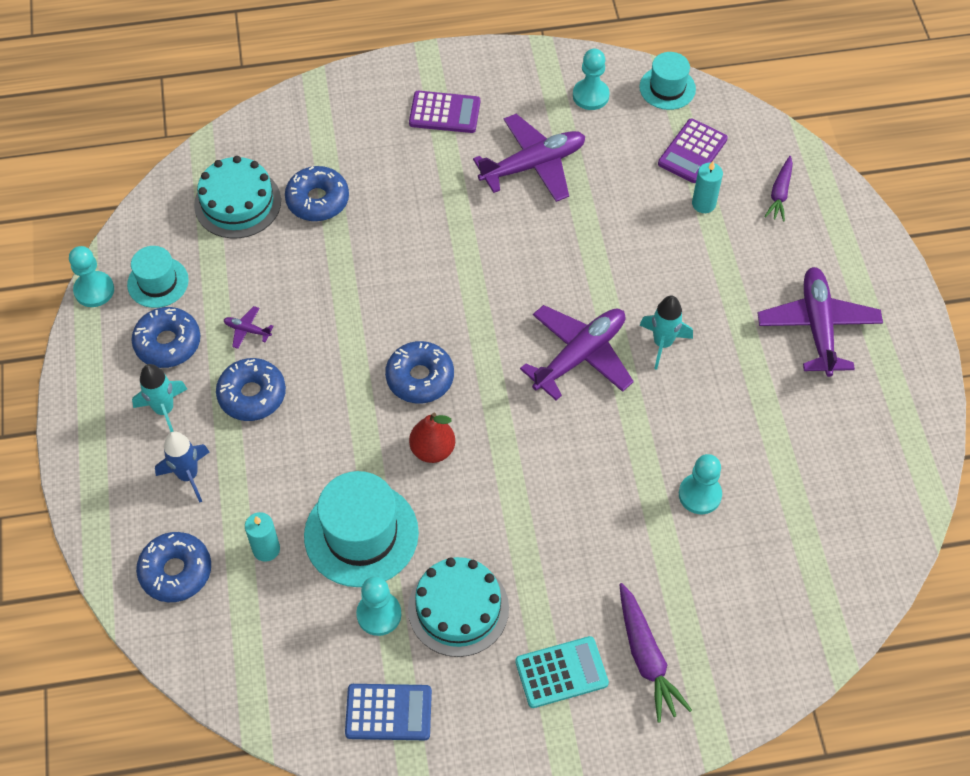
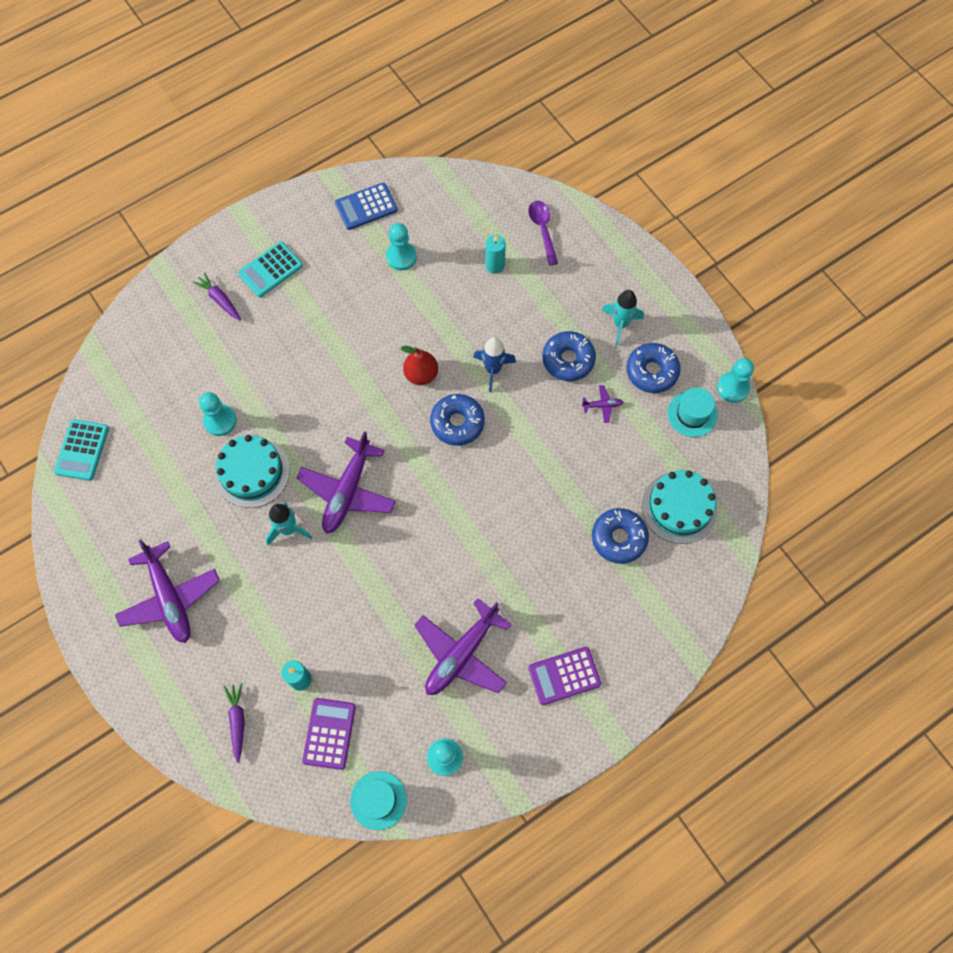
camera: 155 degrees right, 10 degrees up
(176, 571) = (542, 230): blue donut -> purple spoon
(188, 476) = (574, 289): blue rocket -> blue rocket (493, 369)
(361, 534) = (439, 299): turquoise hat -> none
(458, 608) = (353, 280): turquoise cake -> turquoise cake (252, 472)
(646, 658) = (219, 299): purple carrot -> purple carrot, size x0.67
(882, 528) = (82, 450): none -> turquoise calculator

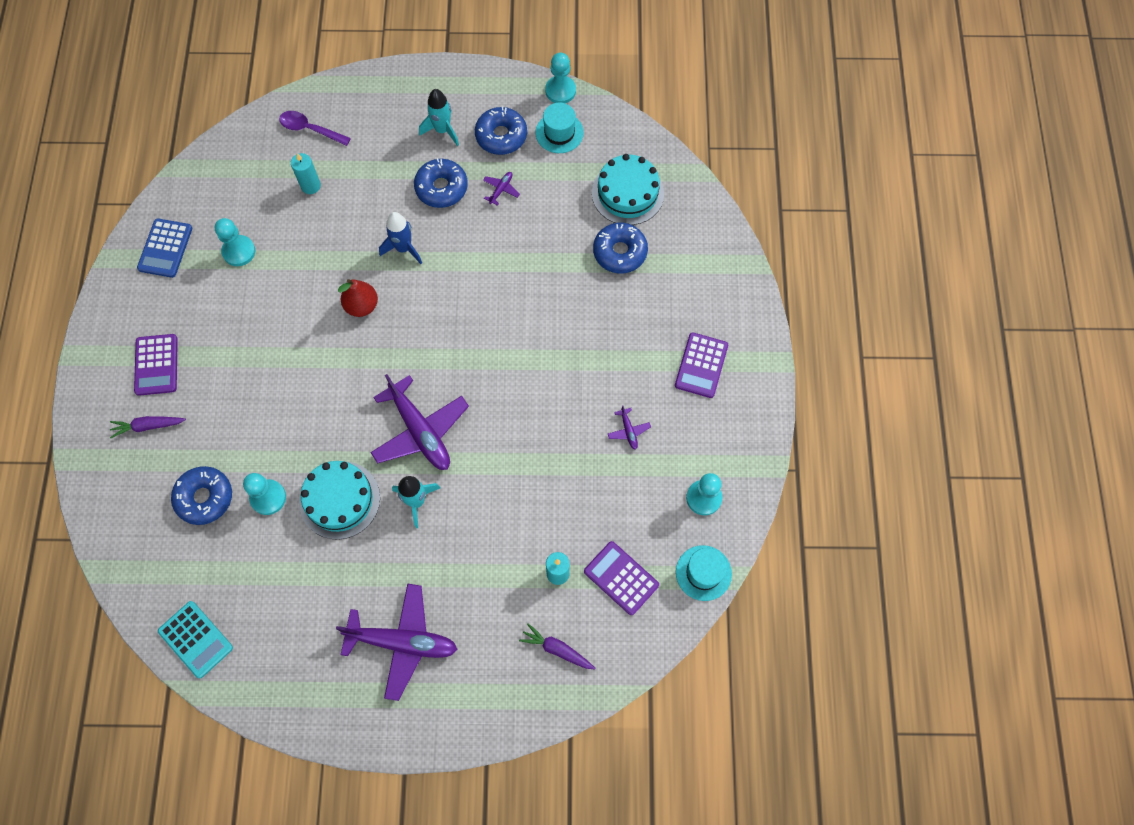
camera: 55 degrees left, 0 degrees up
(270, 270) = (156, 365): turquoise calculator -> purple calculator
(457, 423) = (428, 306): blue donut -> blue donut (204, 498)
(461, 654) = (628, 431): purple plane -> purple plane, size x0.41

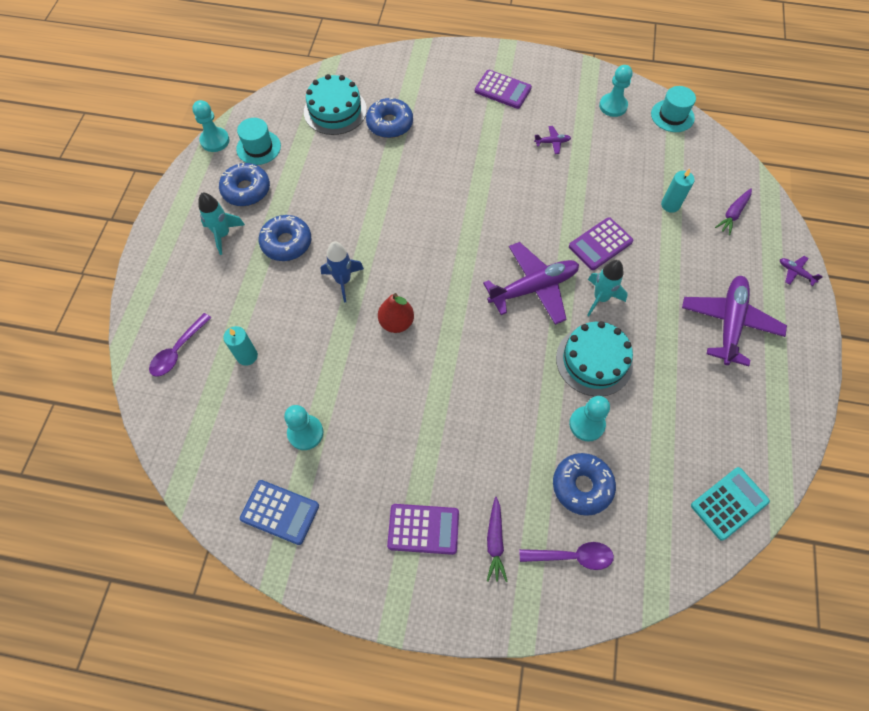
camera: 80 degrees left, 5 degrees down
(138, 494) = (572, 556): none -> purple spoon
(501, 189) = (303, 197): purple plane -> purple plane (795, 272)
(621, 578) = (675, 165): purple calculator -> purple calculator (600, 244)

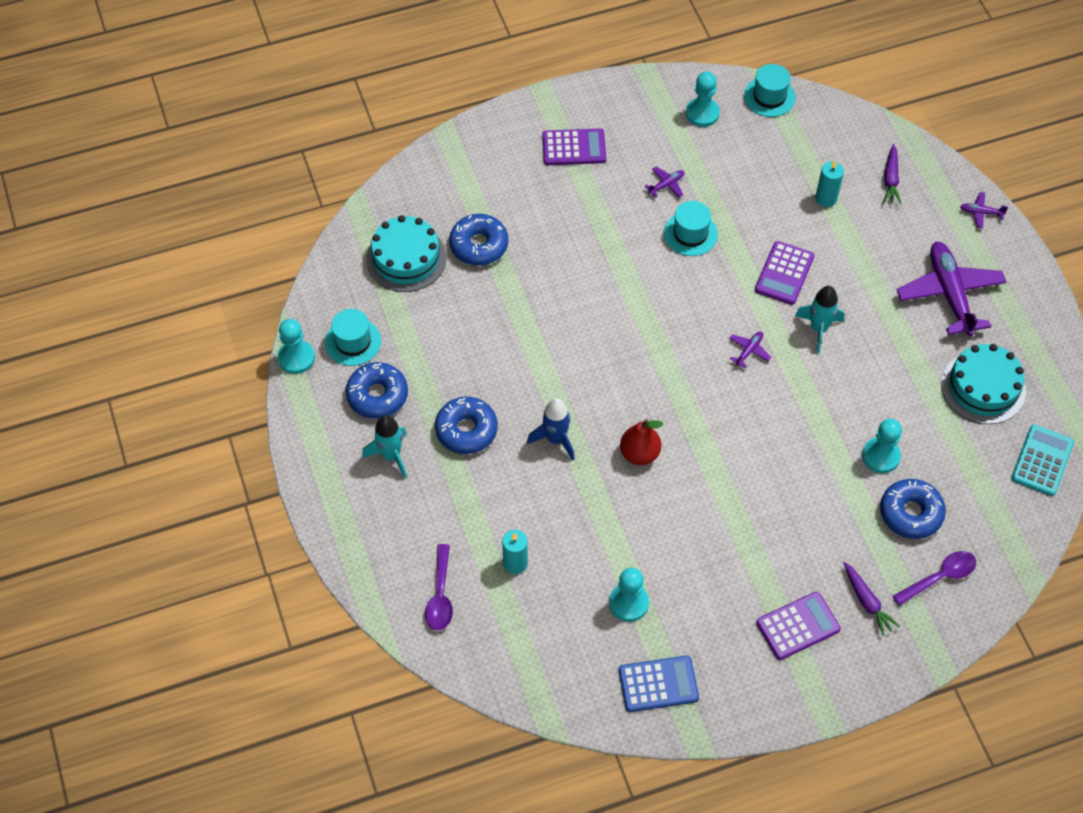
camera: 30 degrees left, 5 degrees down
(534, 288) = (749, 350): purple plane -> purple plane, size x0.41
(547, 183) = (690, 234): none -> turquoise hat
(594, 360) = (850, 393): turquoise cake -> turquoise cake (983, 387)

